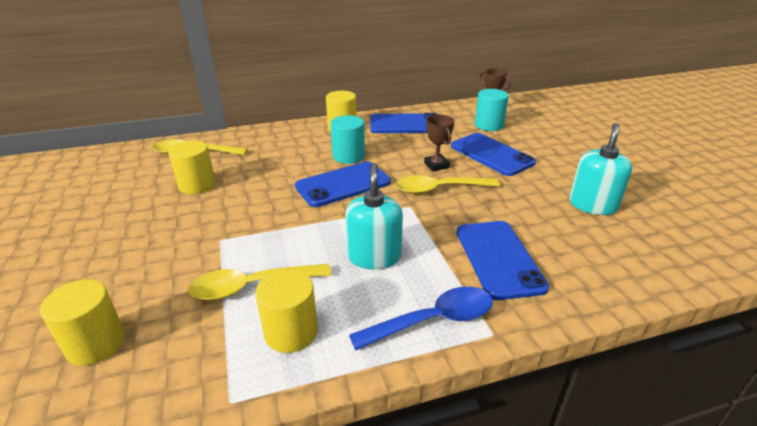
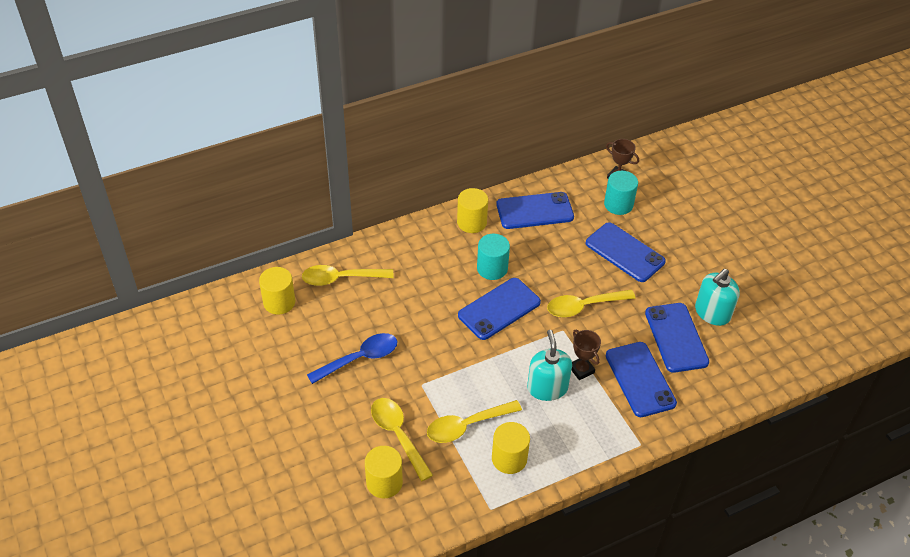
camera: 10 degrees left, 15 degrees up
(156, 288) = (398, 435): none -> yellow spoon
(197, 185) = (368, 323): yellow cylinder -> yellow cylinder (279, 302)
(433, 320) = (601, 438): blue spoon -> blue spoon (360, 358)
(436, 165) = (576, 274): brown trophy -> brown trophy (581, 370)
(547, 223) = (676, 337): none -> blue phone
(592, 205) = (712, 313): turquoise soap dispenser -> turquoise soap dispenser turned 150 degrees counterclockwise

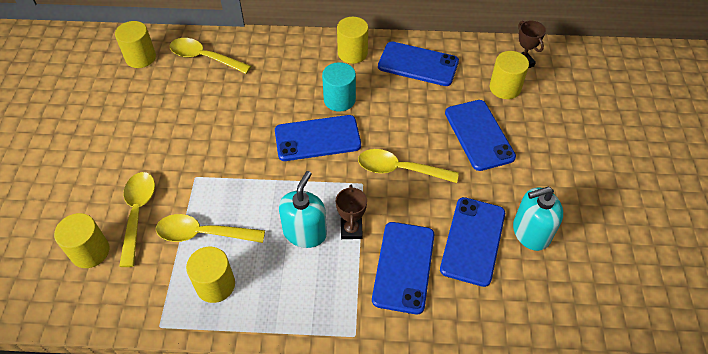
camera: 30 degrees right, 5 degrees up
(360, 358) = (163, 131): blue spoon -> none
(618, 204) = (505, 88): turquoise cylinder -> yellow cylinder

